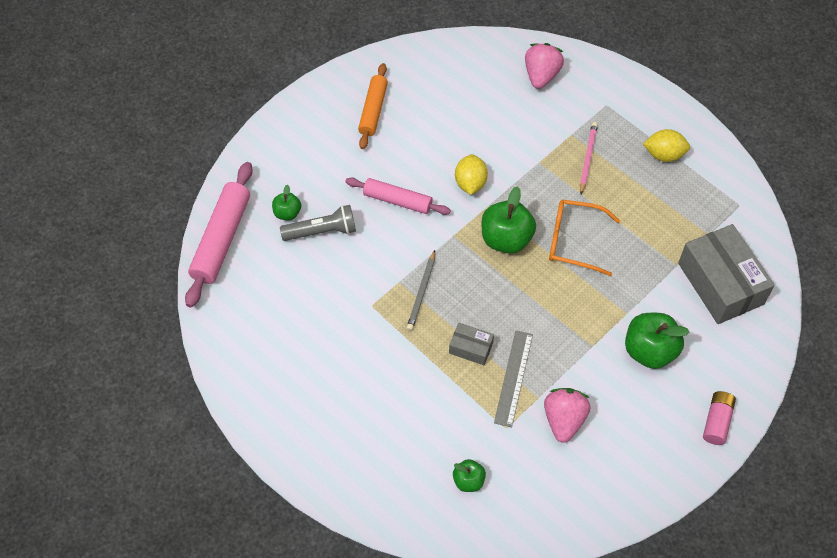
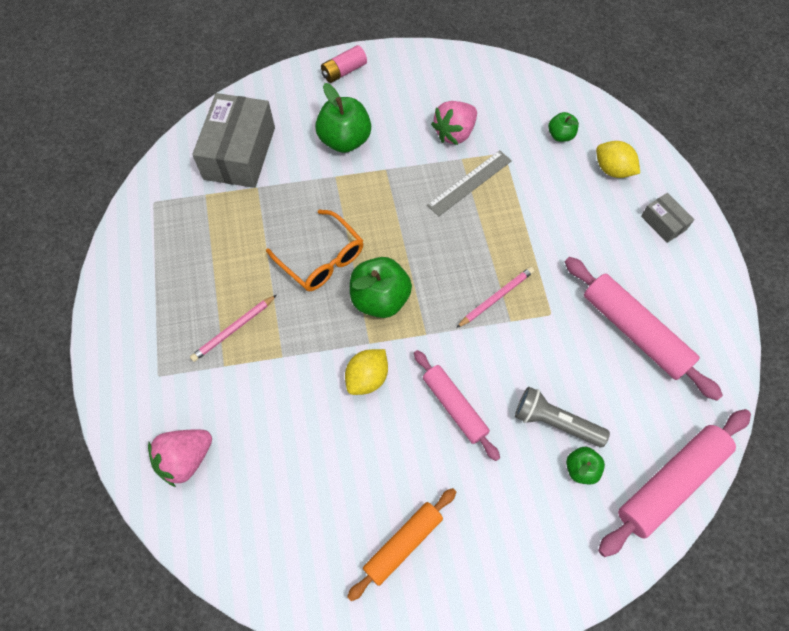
camera: 145 degrees left, 5 degrees up
(300, 330) = (634, 332): none -> pink rolling pin
(421, 292) = (496, 298): grey pencil -> pink pencil
(471, 348) = (487, 225): grey box -> grey box (663, 223)
(664, 155) = (163, 287): yellow lemon -> yellow lemon (612, 170)

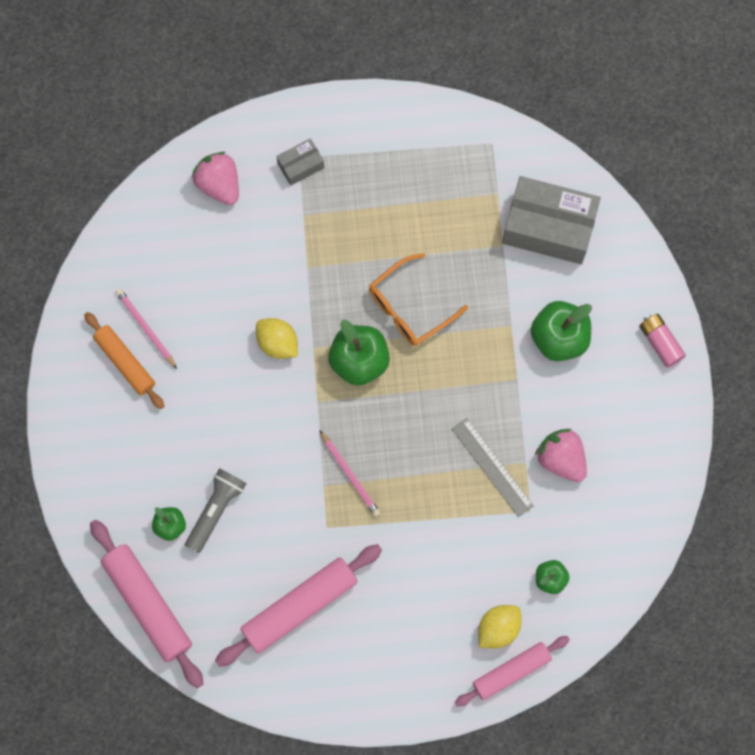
camera: 95 degrees right, 10 degrees up
(234, 329) = (340, 223): pink pencil -> pink pencil (146, 328)
(454, 407) = (241, 420): pink rolling pin -> pink rolling pin (511, 671)
(663, 223) = (424, 669): grey box -> grey box (300, 165)

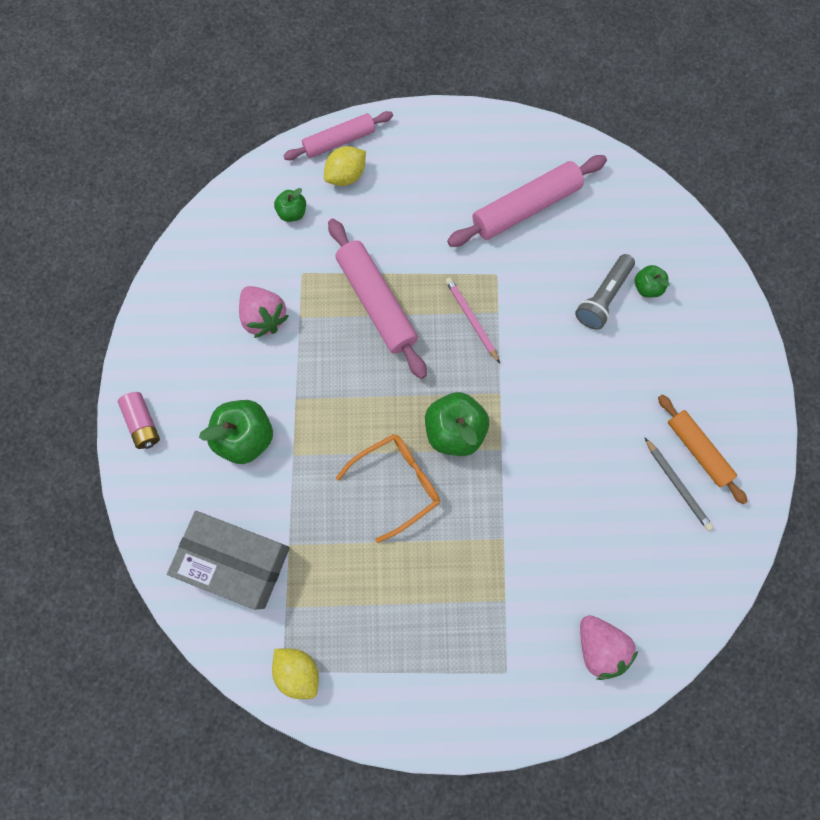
camera: 175 degrees left, 0 degrees up
(146, 328) = (677, 485): pink pencil -> grey pencil
(148, 604) = (666, 221): pink rolling pin -> pink rolling pin (376, 303)
(277, 343) = (538, 457): yellow lemon -> yellow lemon (298, 671)
(300, 165) = (505, 663): grey box -> none
(492, 467) = (332, 316): grey ruler -> none

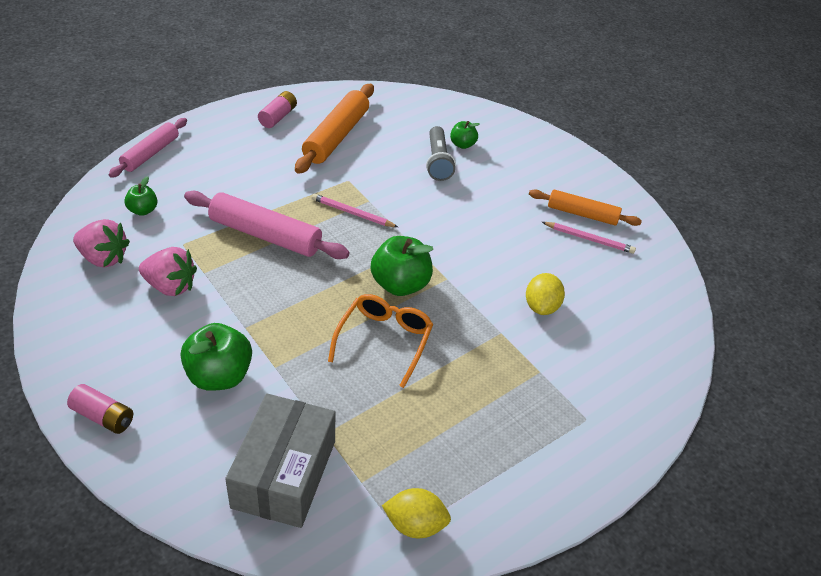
camera: 40 degrees left, 30 degrees down
(236, 561) = (284, 474): grey box -> grey box turned 60 degrees counterclockwise
(346, 176) = (174, 171): yellow lemon -> yellow lemon (541, 306)
(487, 150) = (278, 117): none -> pink battery
(526, 208) = (336, 136): pink rolling pin -> orange rolling pin
(599, 646) = (634, 361): pink strawberry -> pink strawberry (103, 258)
(677, 485) = (589, 239): grey pencil -> pink pencil

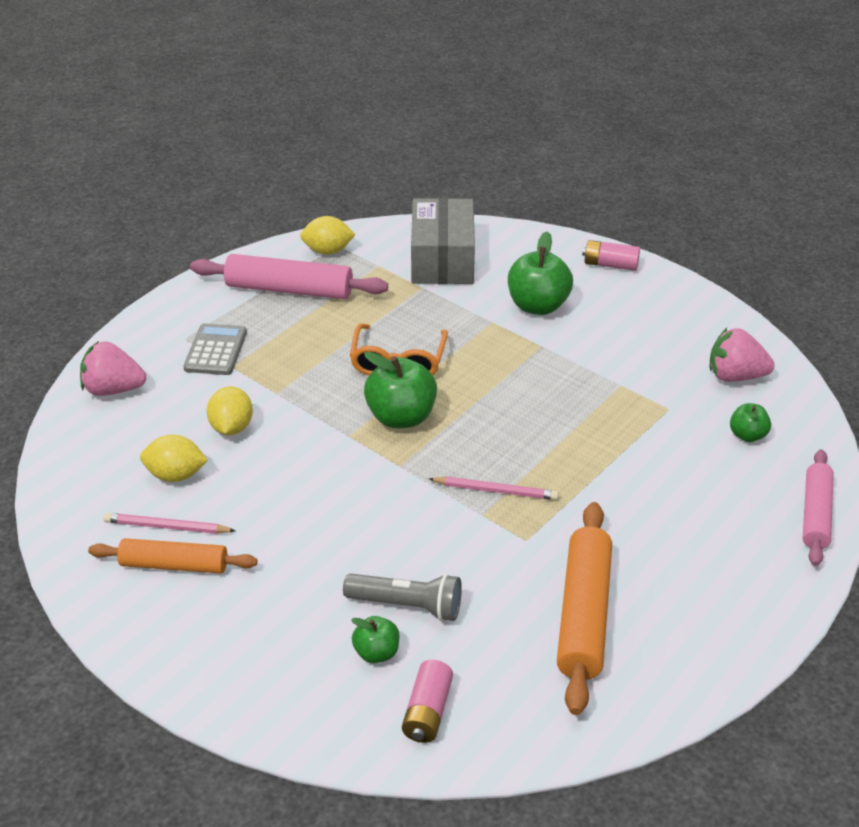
camera: 170 degrees right, 5 degrees down
(170, 286) = (643, 365): pink strawberry -> pink strawberry (113, 390)
(265, 235) = (584, 438): pink rolling pin -> pink rolling pin (289, 289)
(278, 117) = (696, 630): pink battery -> pink battery (427, 711)
(438, 162) = (407, 606): grey flashlight -> grey flashlight turned 120 degrees clockwise
(555, 395) = (215, 350): none -> grey calculator
(585, 275) = (176, 475): none -> yellow lemon

